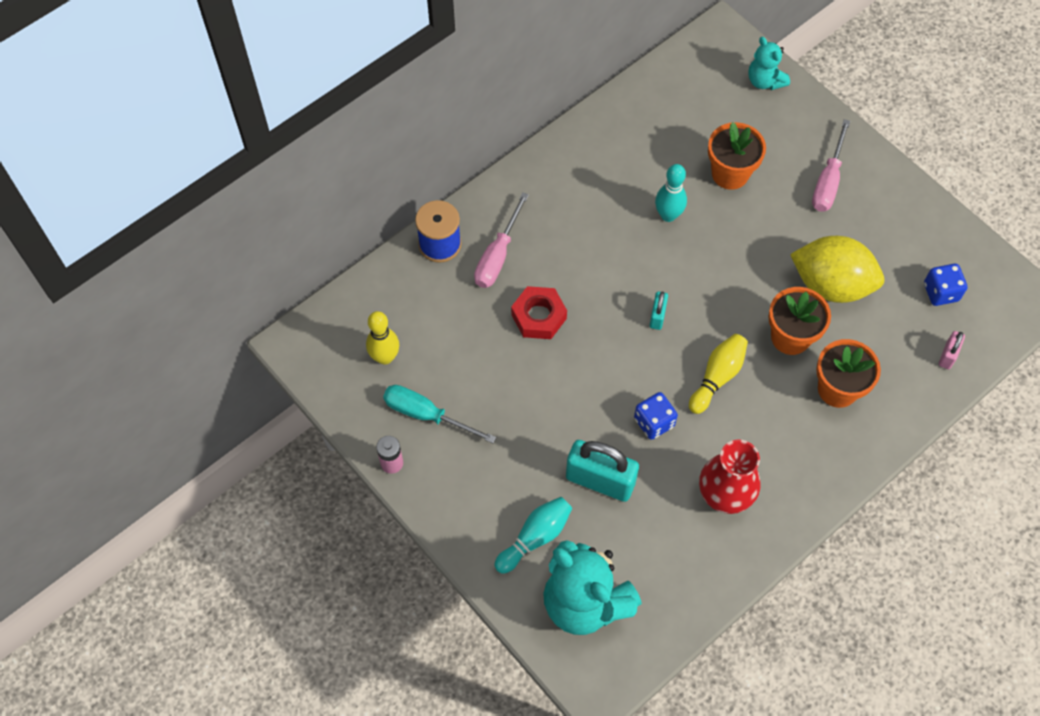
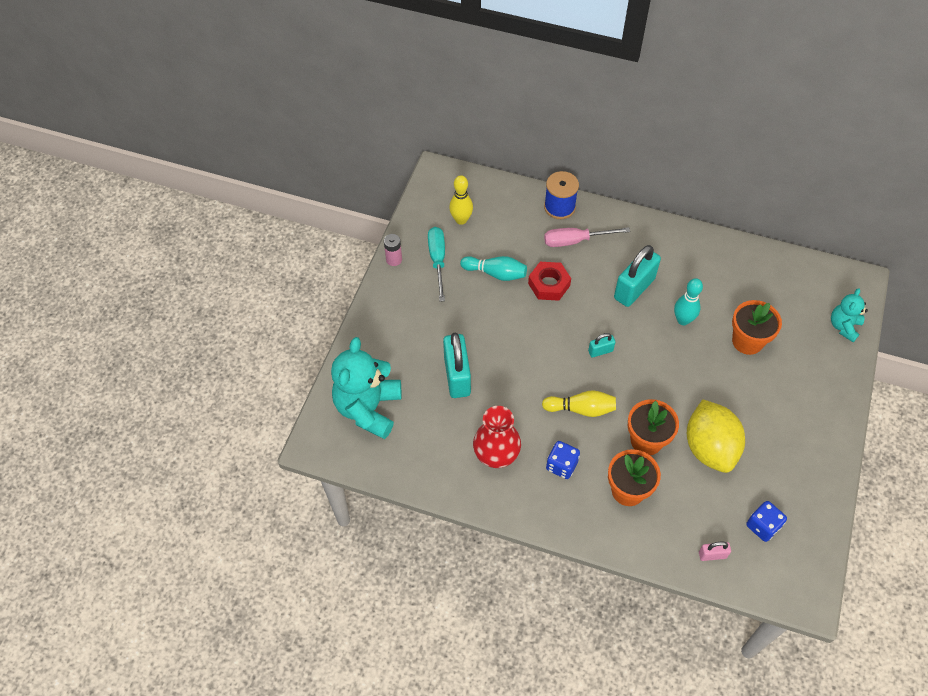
camera: 60 degrees right, 5 degrees down
(535, 537) = (394, 359): turquoise bowling pin -> turquoise bowling pin (495, 273)
(599, 236) = (634, 288): none -> turquoise padlock
(654, 422) = (520, 387): blue dice -> blue dice (561, 465)
(828, 181) = (794, 406): pink screwdriver -> none

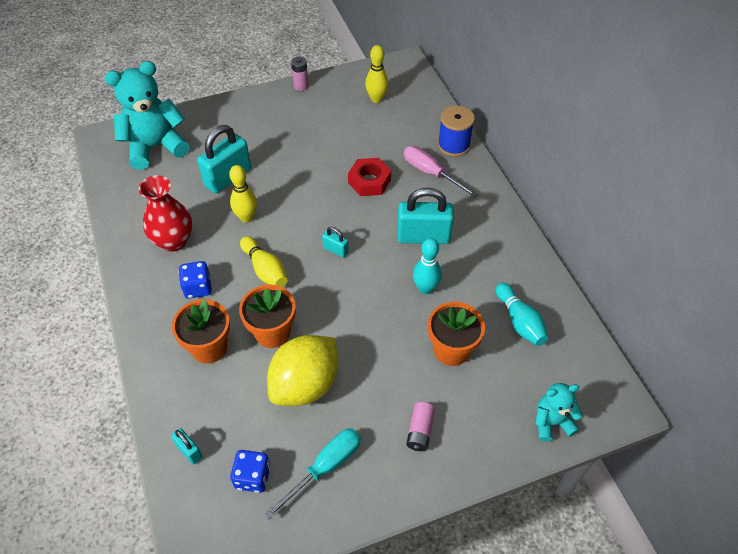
camera: 50 degrees right, 5 degrees down
(437, 260) = (324, 108): turquoise screwdriver -> turquoise screwdriver (325, 467)
(495, 273) = (347, 145): turquoise bowling pin -> turquoise bowling pin (519, 321)
(515, 389) = (246, 217): none -> yellow bowling pin
(712, 555) = (189, 451): pink padlock -> turquoise padlock
(797, 403) = (420, 431): none -> pink battery

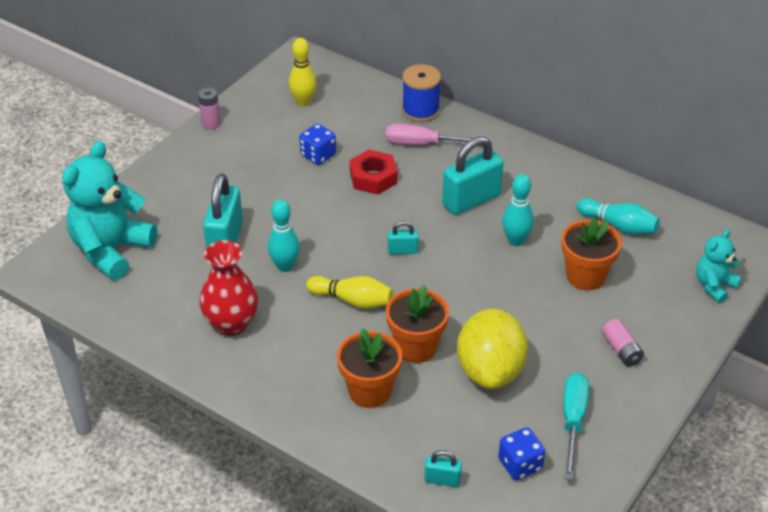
camera: 35 degrees left, 10 degrees down
(198, 288) = (302, 350): blue dice -> blue dice (318, 155)
(246, 217) = (285, 266): yellow bowling pin -> turquoise bowling pin

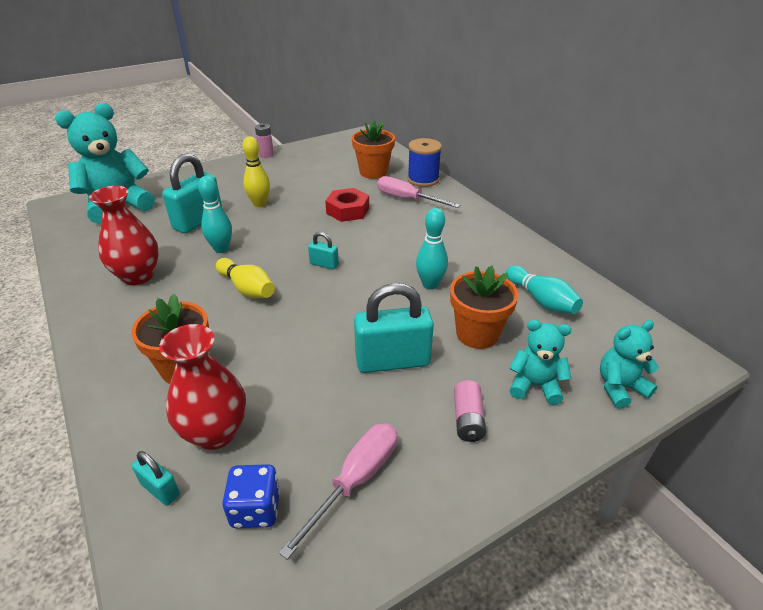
camera: 25 degrees right, 5 degrees down
(303, 102) = (341, 157): yellow bowling pin -> yellow bowling pin (260, 204)
(318, 155) = (320, 188): blue dice -> none
(416, 347) = (263, 344): orange flower pot -> orange flower pot (373, 172)
(444, 429) = (215, 432): none -> red vase
(471, 200) = (414, 245): turquoise padlock -> turquoise padlock (392, 361)
(490, 370) = (312, 390): yellow lemon -> none
(573, 421) = (356, 480): turquoise screwdriver -> pink screwdriver
(654, 306) = (535, 385): none -> turquoise teddy bear

